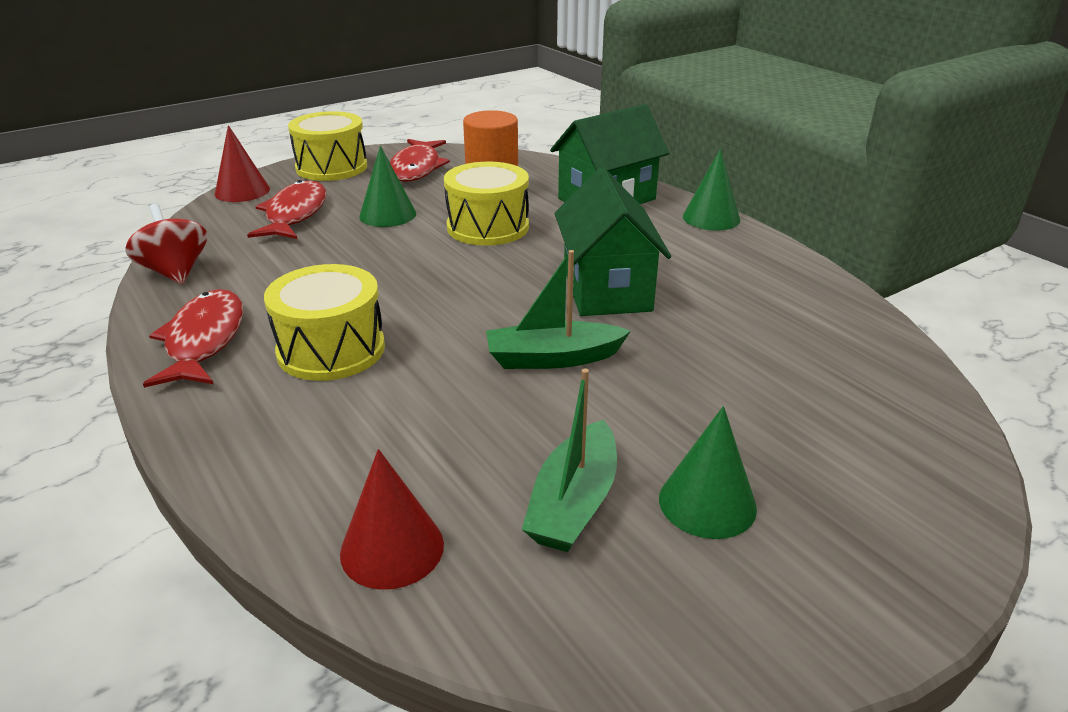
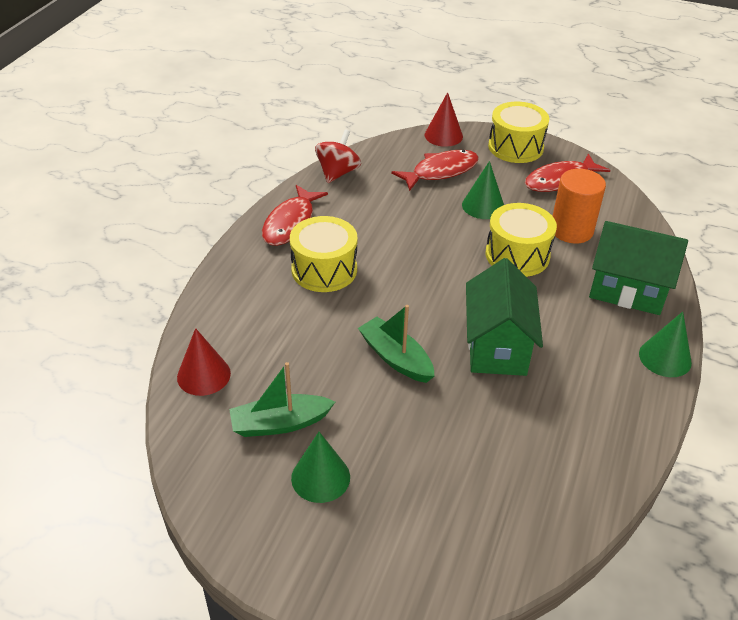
camera: 55 degrees right, 10 degrees up
(204, 340) = (291, 223): red fish -> red fish turned 150 degrees clockwise
(606, 289) = (497, 346): green house -> green house turned 45 degrees counterclockwise

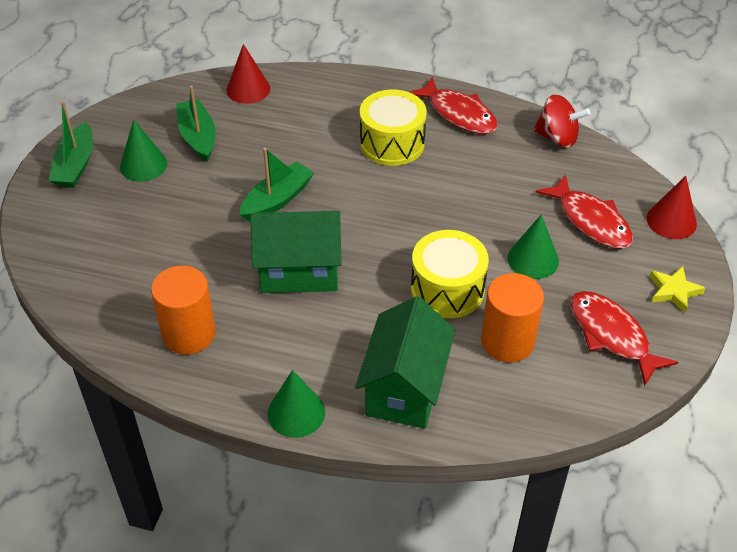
camera: 85 degrees right, 5 degrees up
(291, 223) = (458, 114): red fish -> red fish turned 150 degrees counterclockwise
(308, 553) = (75, 165): none -> green boat
(515, 147) = (674, 291): yellow drum -> yellow star
(583, 433) = (189, 334): none -> orange cylinder

